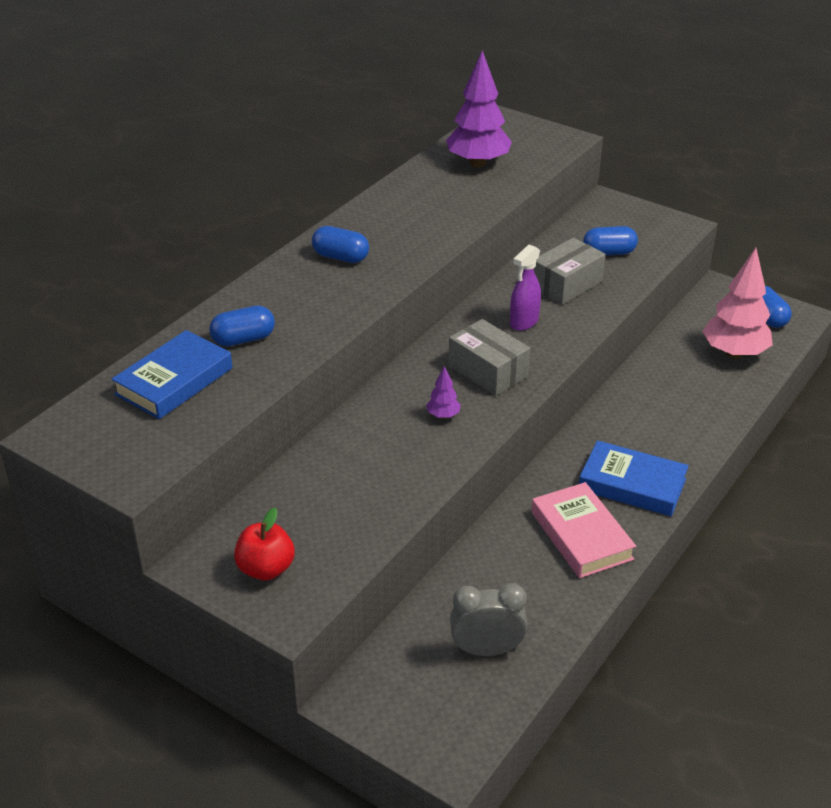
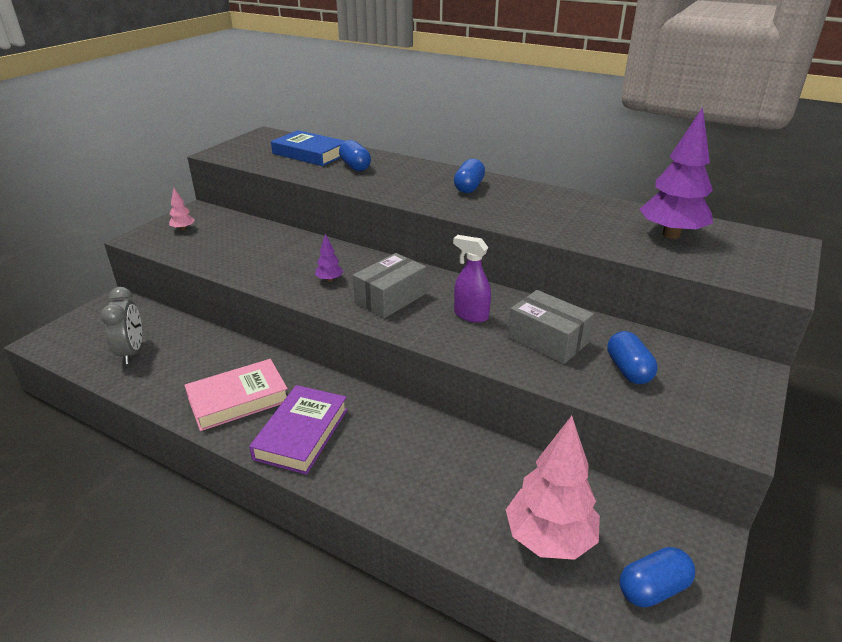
camera: 85 degrees right, 5 degrees down
(266, 569) = (183, 229): red apple -> pink tree
(632, 484) = (302, 434): blue book -> purple book

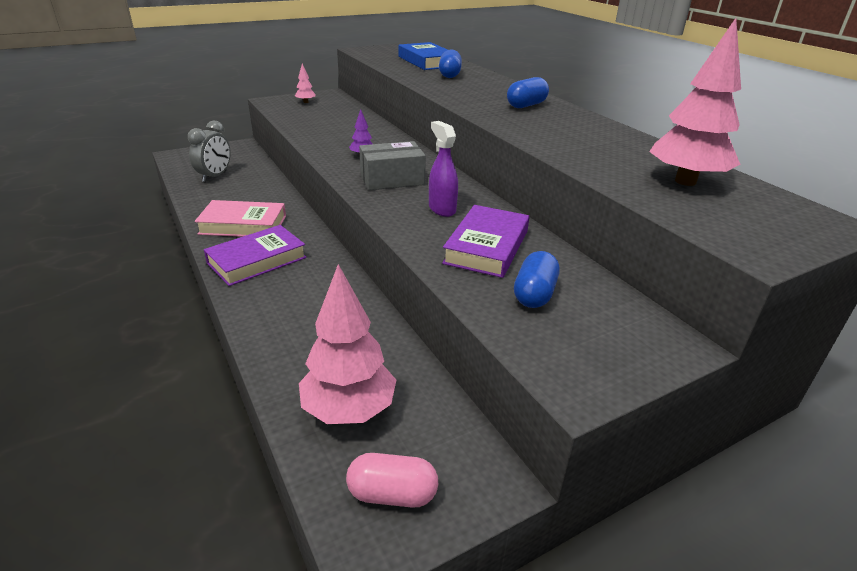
camera: 30 degrees right, 0 degrees up
(548, 340) = (486, 247): grey box -> purple book
(653, 588) = (392, 494): blue capsule -> pink capsule
(671, 234) = (685, 181): purple tree -> pink tree

